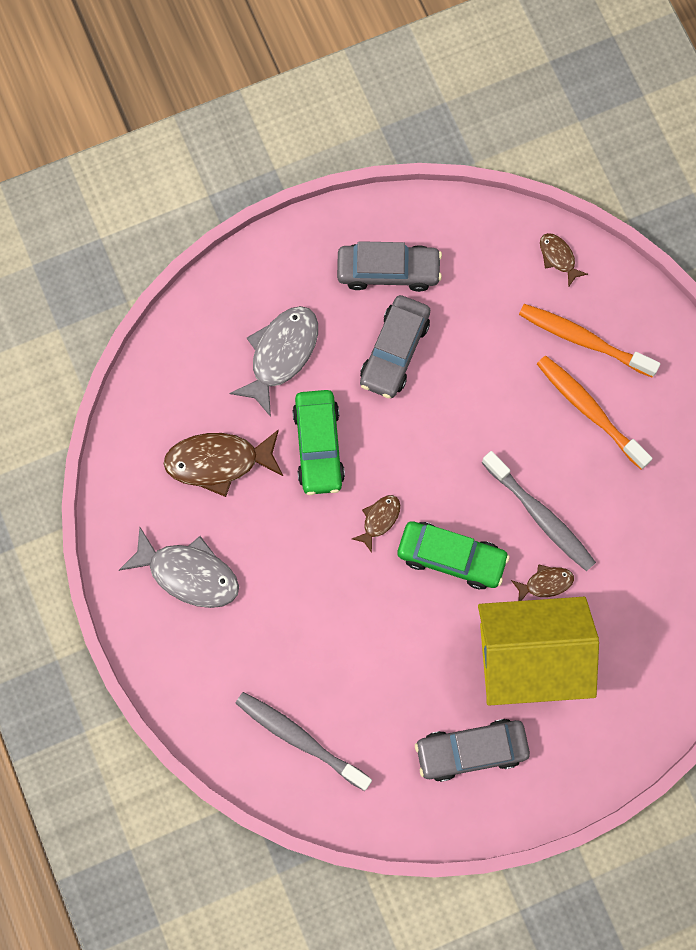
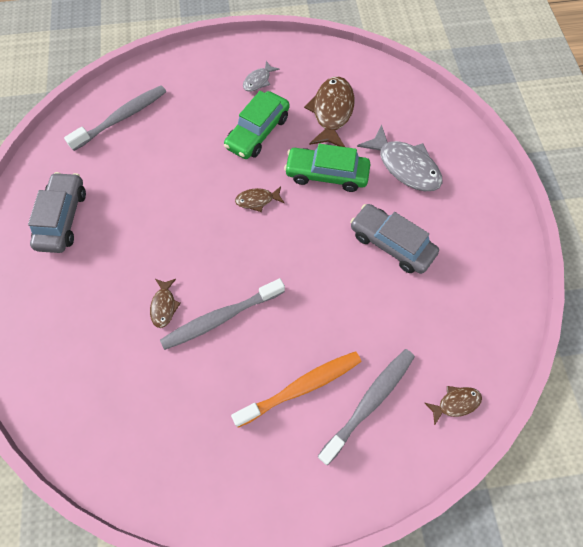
camera: 105 degrees right, 10 degrees down
(188, 573) = (258, 81): grey fish -> grey fish, size x0.52
(379, 520) = (257, 200): brown fish -> brown fish turned 120 degrees clockwise
(388, 271) = (463, 256): grey car -> none
(451, 557) = (211, 242): green car -> green car (258, 132)
(529, 658) = (110, 277): yellow house -> none
(584, 340) = (369, 402): orange toothbrush -> grey toothbrush

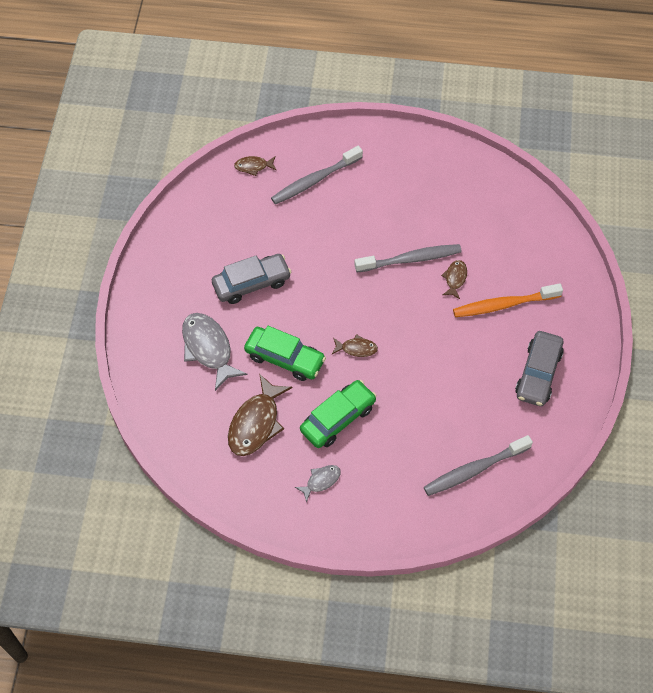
camera: 165 degrees left, 5 degrees down
(301, 387) = (361, 200): orange toothbrush -> orange toothbrush (504, 305)
(391, 244) = (251, 283): grey car -> grey car turned 75 degrees counterclockwise

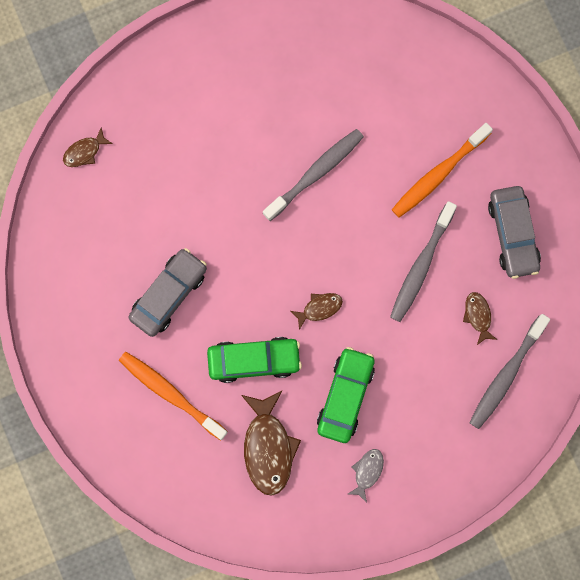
camera: 30 degrees left, 20 degrees up
(208, 349) = (171, 394): grey fish -> orange toothbrush
(314, 180) = (160, 132): grey toothbrush -> grey toothbrush (421, 266)
(455, 278) = (373, 171): brown fish -> brown fish (478, 316)

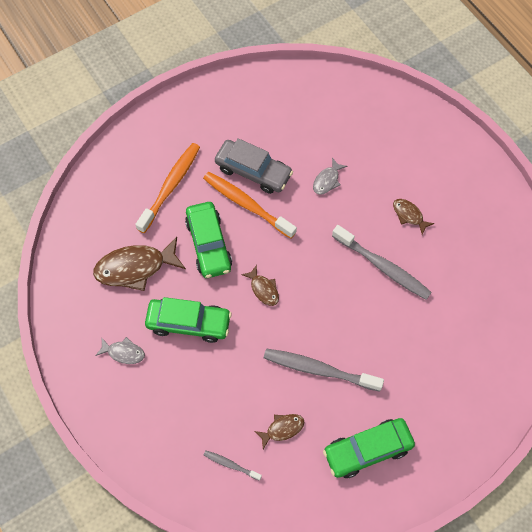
camera: 80 degrees right, 15 degrees down
(84, 151) = (357, 93): brown fish -> brown fish (409, 215)
(197, 211) = (327, 180): none -> grey fish
(438, 174) = (408, 372): orange toothbrush -> orange toothbrush (247, 204)
(506, 374) = (231, 465): grey toothbrush -> grey toothbrush, size x0.49
(513, 234) = (367, 450): grey car -> green car

